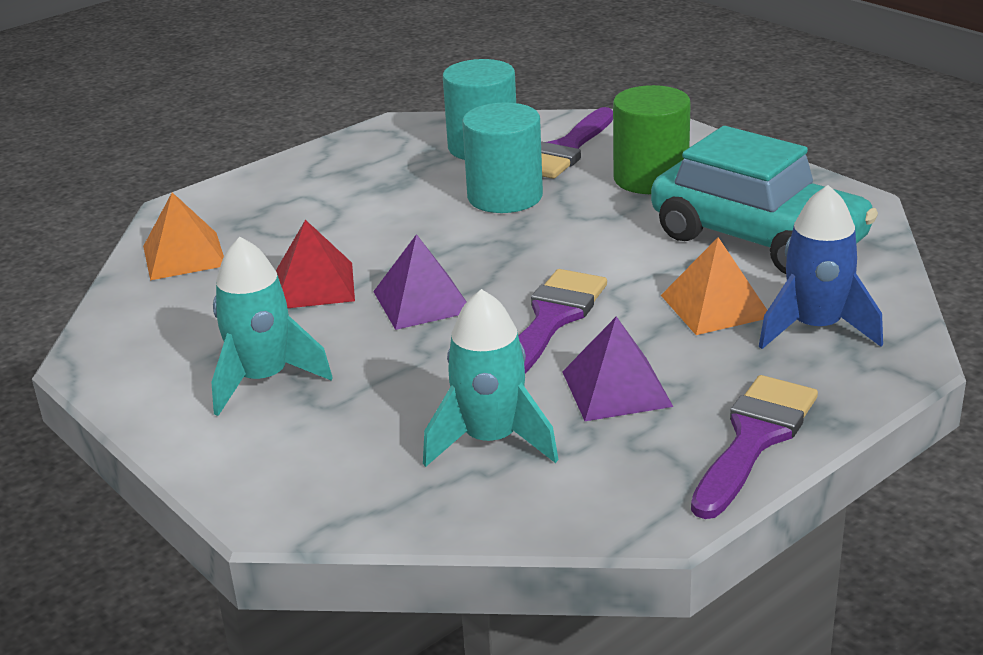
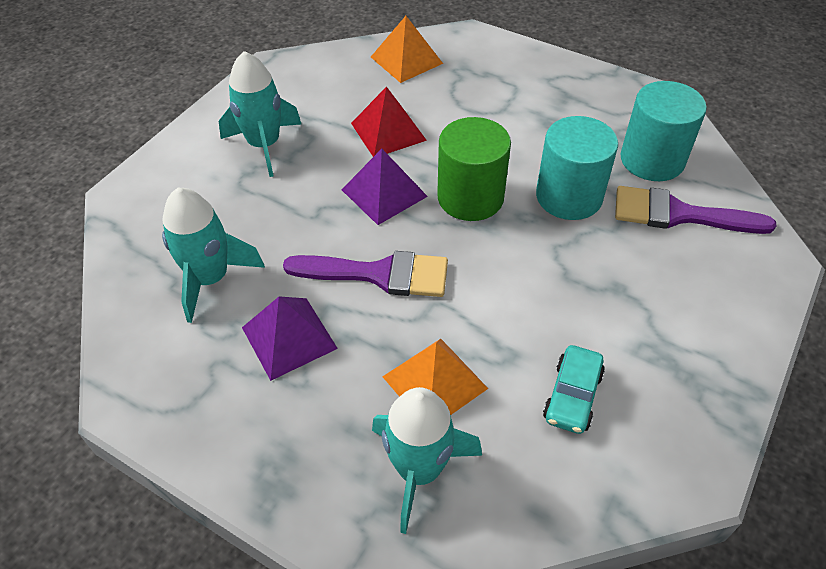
camera: 70 degrees right, 20 degrees up
(650, 178) = (655, 288): green cylinder -> green cylinder (470, 197)
(754, 438) = (233, 446): purple brush -> none
(758, 239) = (572, 396): turquoise car -> turquoise car, size x0.43
(816, 328) = (419, 470): blue rocket -> turquoise rocket

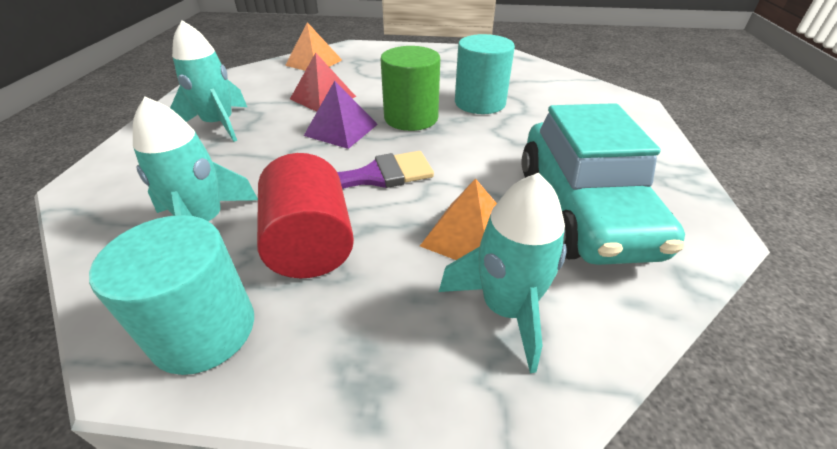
camera: 25 degrees left, 10 degrees down
(289, 337) = (311, 244): purple pyramid -> red cylinder
(572, 396) = (583, 210): turquoise car -> turquoise car, size x2.32
(652, 160) = (516, 76): turquoise cylinder -> turquoise cylinder (204, 330)
(678, 214) = (556, 96): purple brush -> none

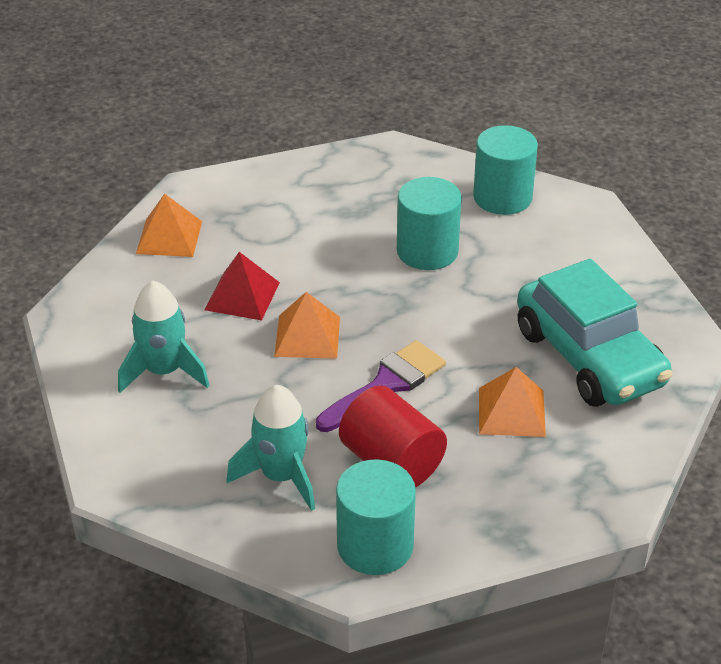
camera: 25 degrees left, 0 degrees up
(341, 130) = (307, 336): purple pyramid -> orange pyramid
(411, 118) = (368, 297): green cylinder -> none
(506, 308) = (570, 458): turquoise rocket -> none
(562, 87) = (502, 197): none -> turquoise cylinder

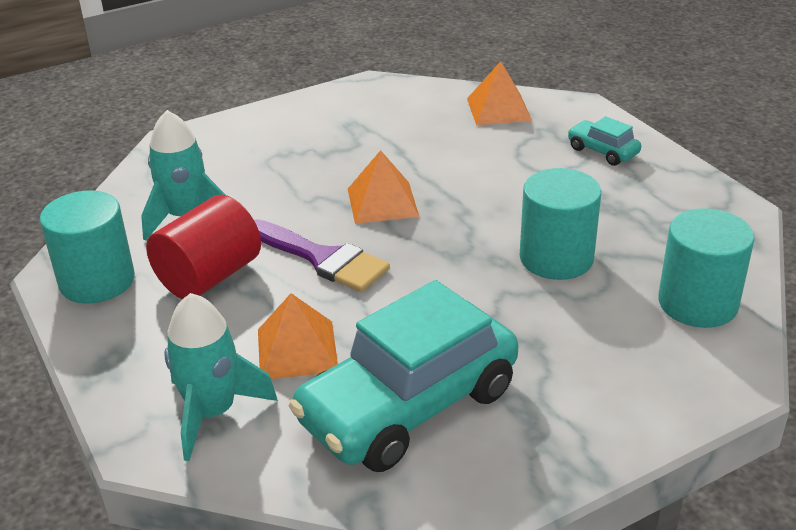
camera: 80 degrees right, 5 degrees down
(163, 371) = (312, 138): turquoise rocket -> turquoise rocket (212, 412)
(242, 296) = (429, 158): red pyramid -> none
(276, 193) = (602, 151): none -> turquoise car

